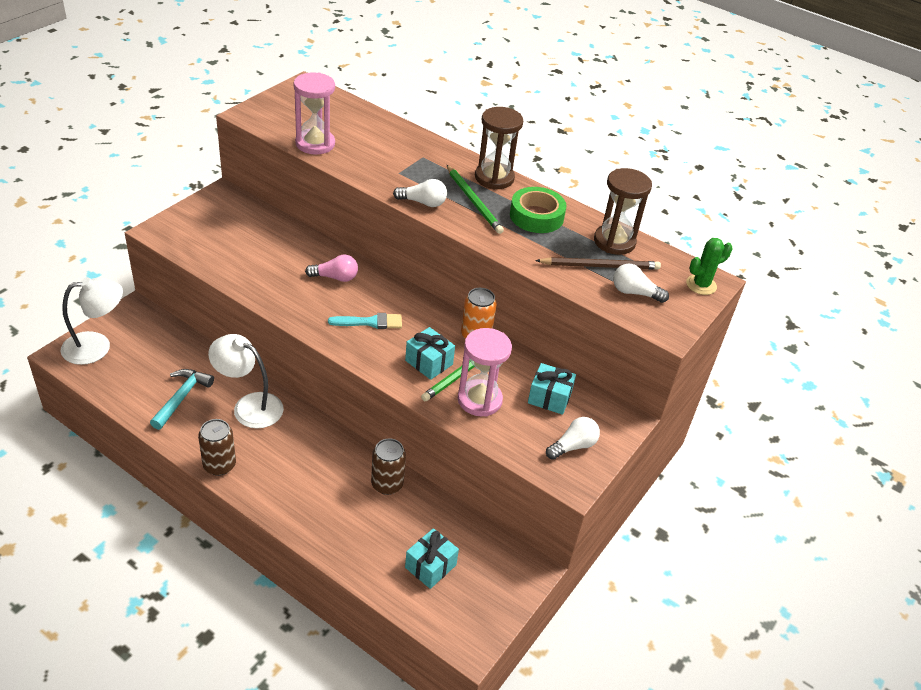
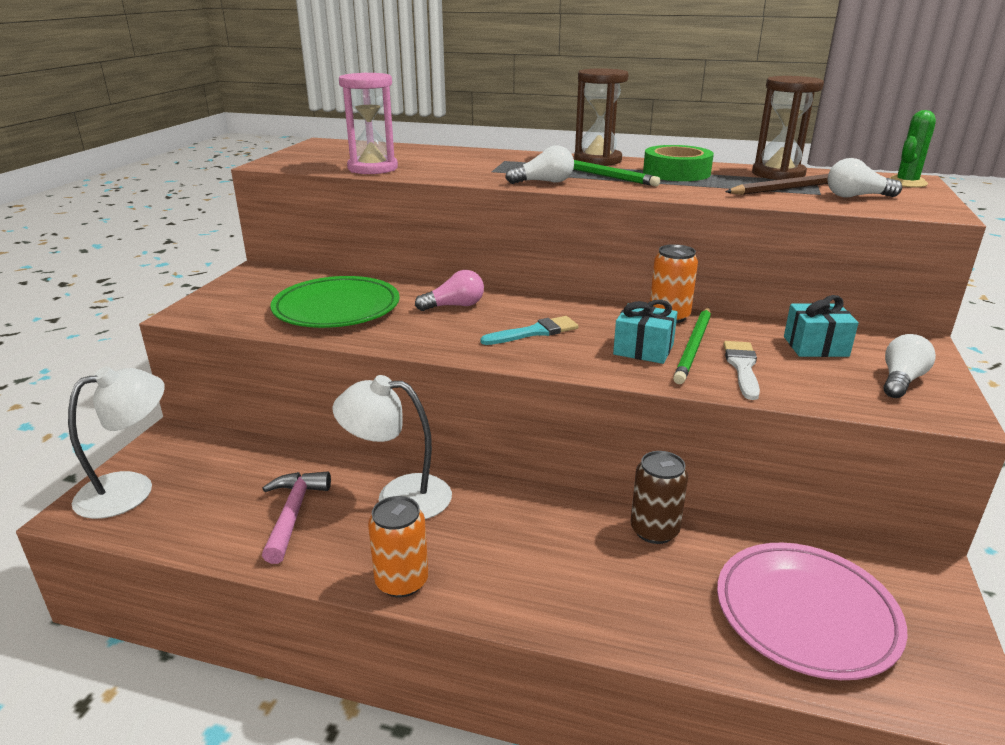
camera: 15 degrees left, 15 degrees down
(181, 397) = (293, 514): turquoise hammer -> pink hammer
(219, 465) = (402, 581): brown can -> orange can
(255, 255) = (336, 308): none -> green plate
(430, 566) = (806, 613): turquoise gift -> pink plate
(479, 400) = (742, 367): pink hourglass -> white brush

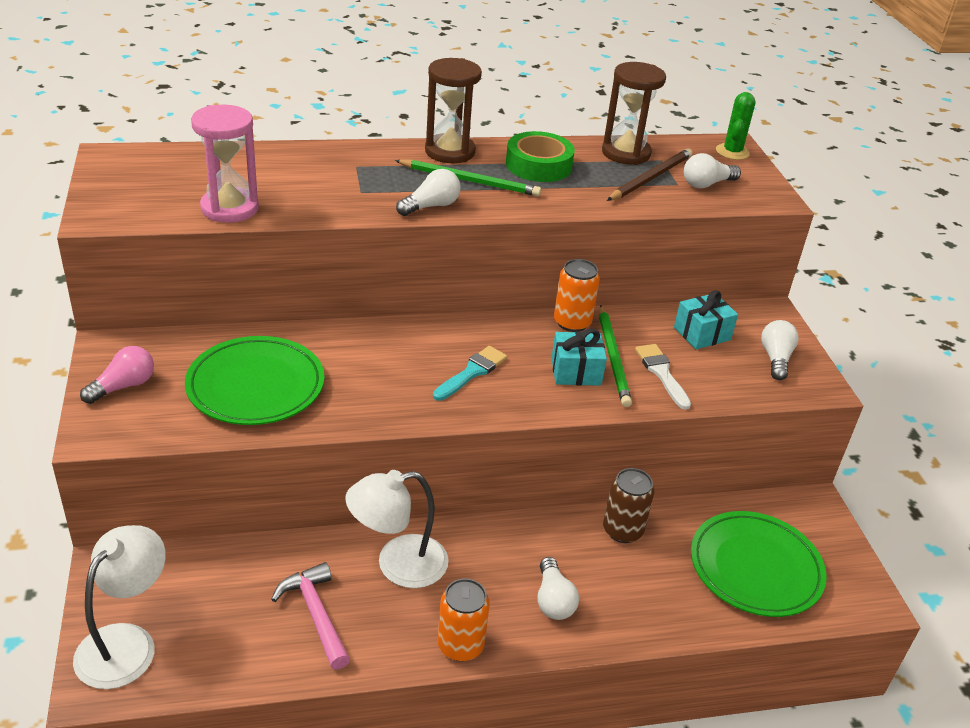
camera: 30 degrees left, 10 degrees up
(454, 306) = (372, 354): pink light bulb -> pink light bulb (124, 386)
(530, 571) = (553, 600): none -> white light bulb
(806, 613) = (755, 568): pink plate -> green plate

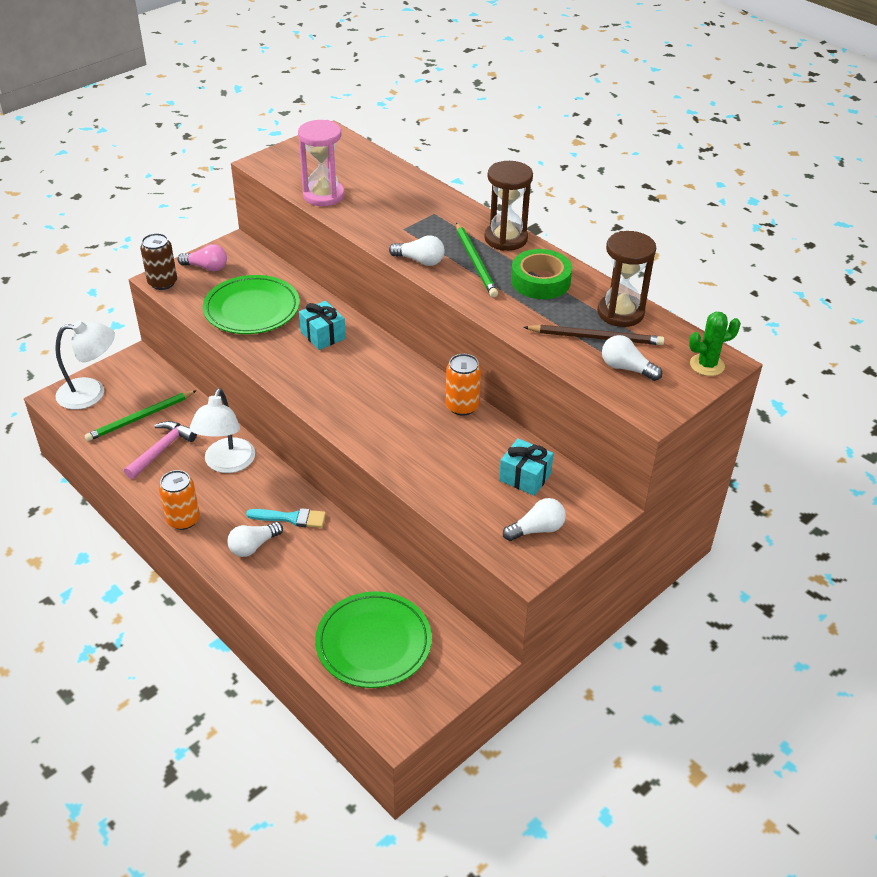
camera: 60 degrees right, 5 degrees up
(398, 565) = (227, 464): white lamp -> white lamp turned 120 degrees counterclockwise
(472, 372) = (352, 384): turquoise brush -> turquoise brush (291, 518)
(576, 372) = (403, 430): turquoise gift -> turquoise gift (323, 335)
(613, 358) = (440, 442): green pencil -> green pencil (140, 418)
(622, 530) = (349, 555): brown can -> brown can (162, 283)
(662, 373) = (447, 473): white brush -> none

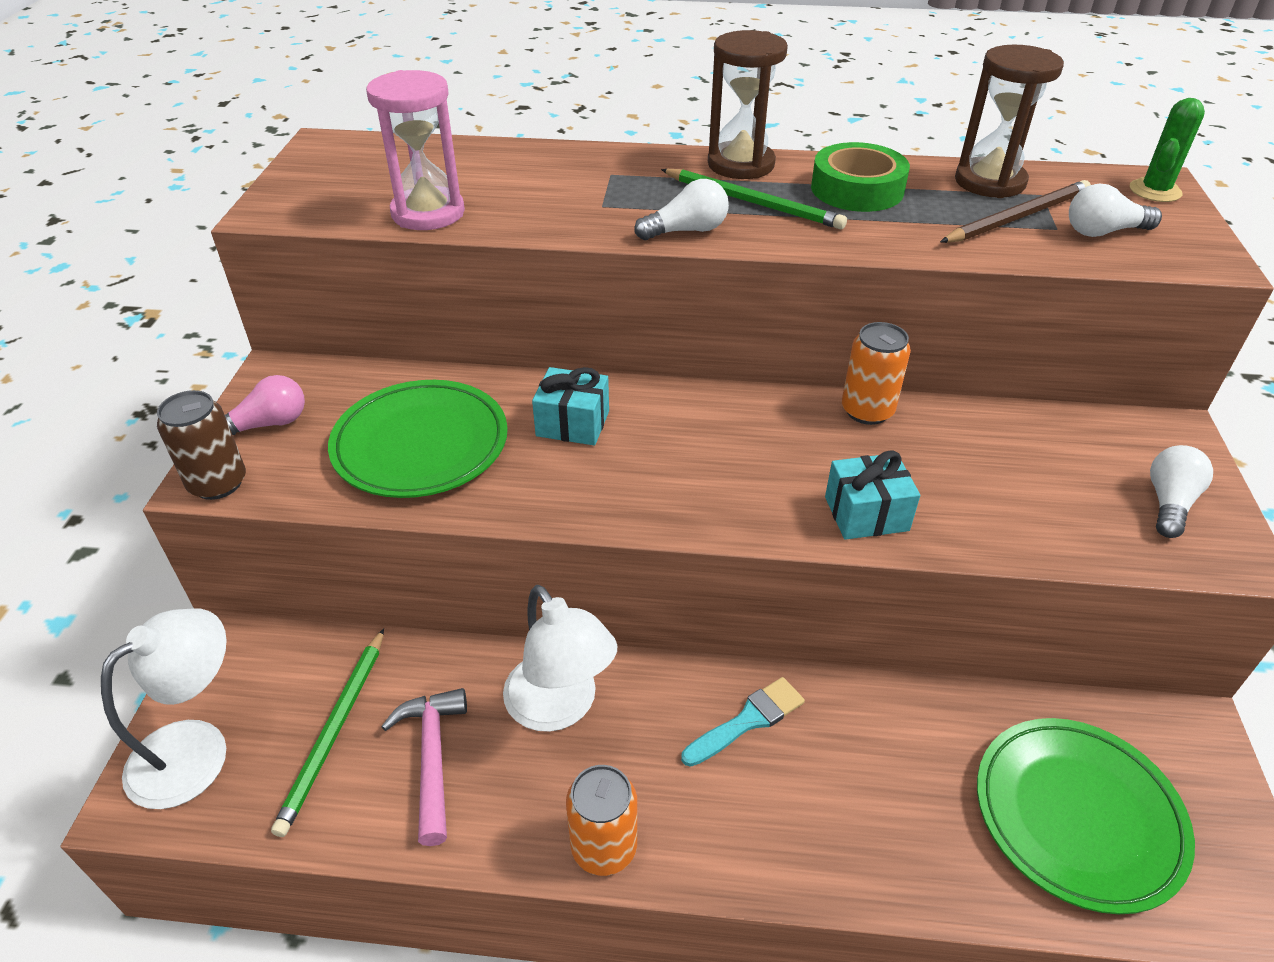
camera: 40 degrees left, 0 degrees up
(253, 546) = (754, 805): white light bulb -> none
(525, 477) = (1058, 450): turquoise gift -> turquoise gift (866, 514)

